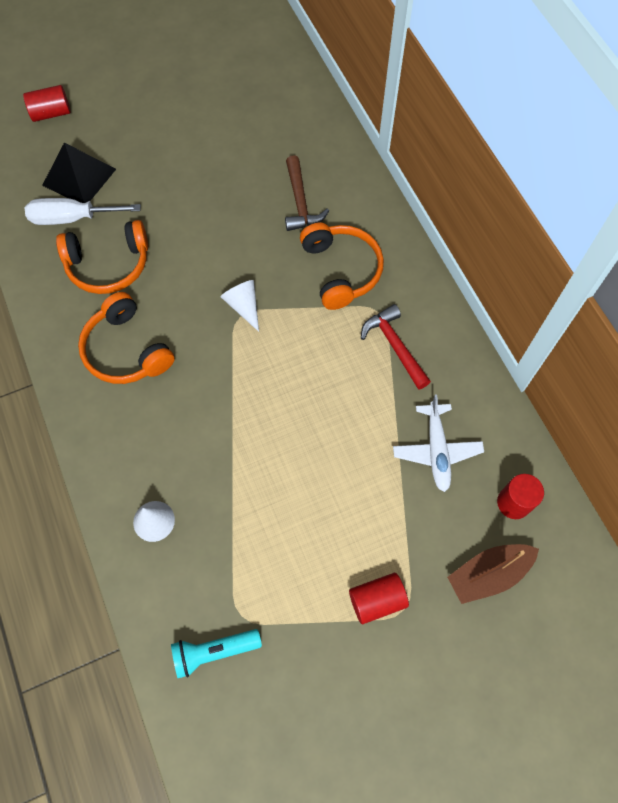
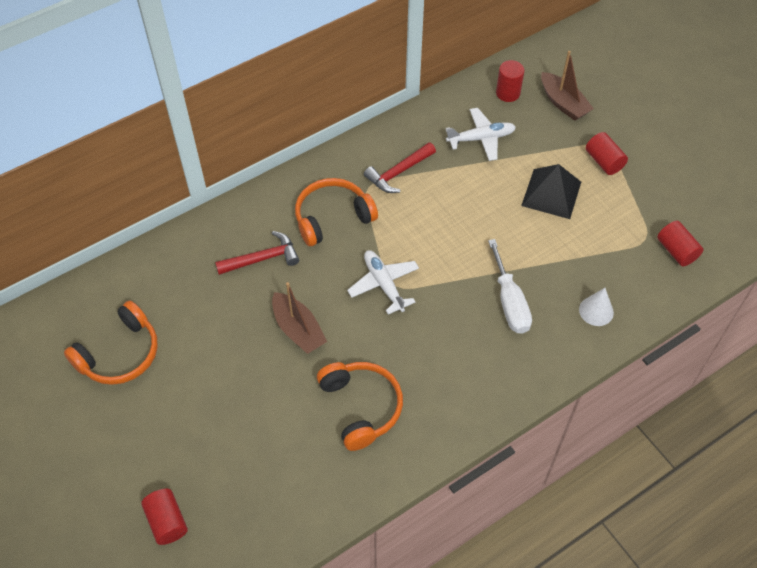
camera: 100 degrees left, 10 degrees down
(72, 218) = (310, 457): white screwdriver -> white screwdriver (509, 302)
(79, 177) = (256, 465): black pyramid -> black pyramid (551, 193)
(126, 350) = (449, 368): orange headphones -> orange headphones (120, 354)
(208, 223) = (298, 330): none -> brown boat
(214, 651) = (676, 251): turquoise flashlight -> red cylinder
(243, 306) = (384, 284): white cone -> white plane
(300, 202) = (262, 259): brown hammer -> red hammer

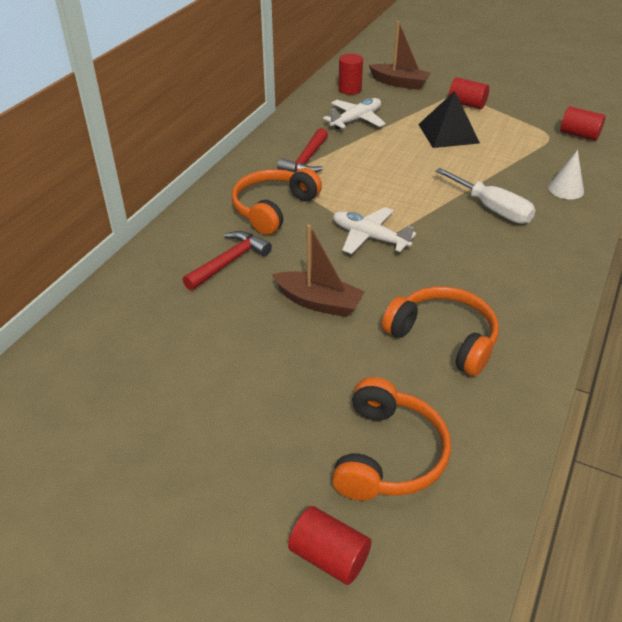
camera: 30 degrees left, 15 degrees down
(120, 354) = (126, 407): orange headphones -> orange headphones (388, 454)

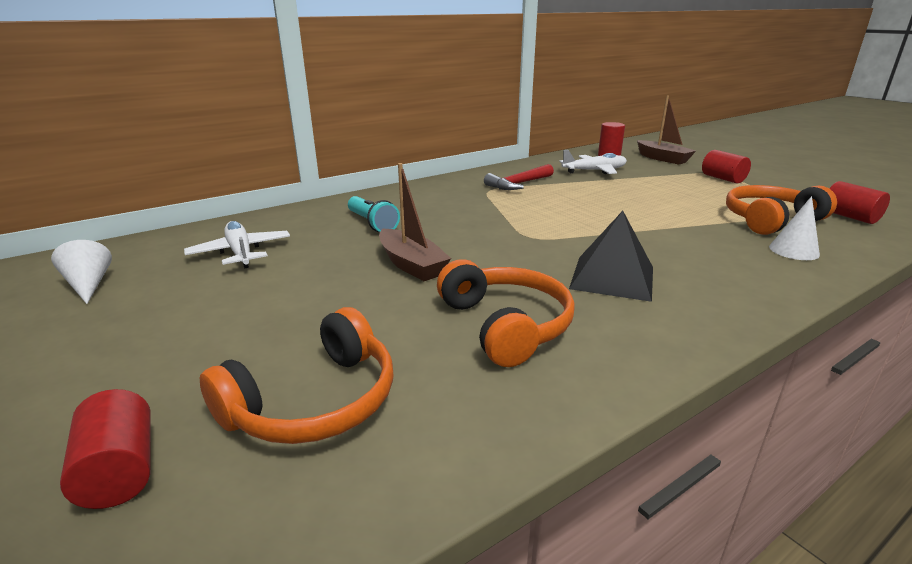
camera: 30 degrees right, 15 degrees down
(57, 438) = (89, 285): none -> white cone
(229, 262) = (372, 223): red hammer -> turquoise flashlight
(273, 208) = (452, 203): orange headphones -> orange headphones (770, 220)
(369, 237) = (517, 236): white plane -> white plane (241, 252)
(448, 133) = (681, 191): black pyramid -> black pyramid (612, 277)
(492, 209) = (679, 246): white screwdriver -> none

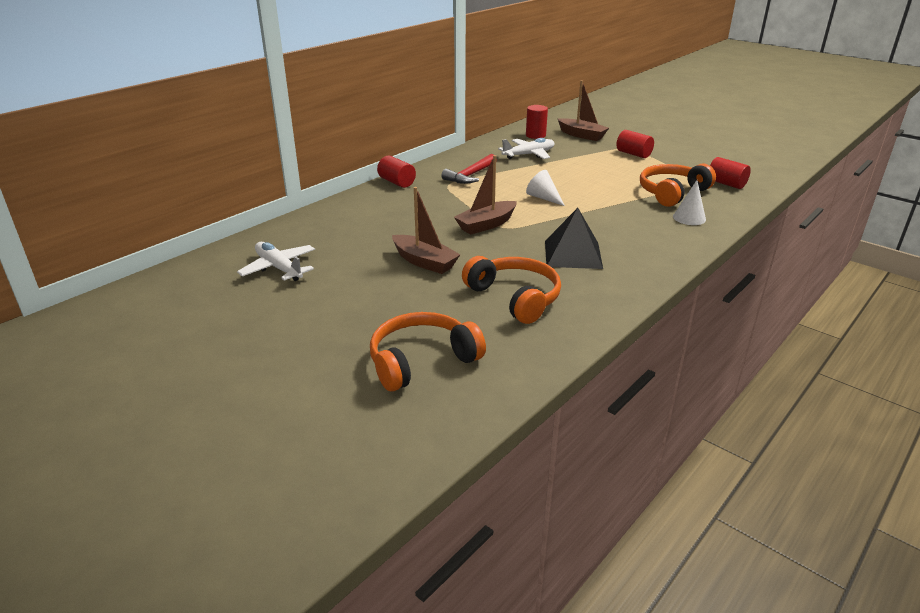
camera: 15 degrees left, 5 degrees up
(89, 285) = (178, 310): white cone -> white cone (543, 198)
(120, 470) = (335, 412): red cylinder -> red cylinder (396, 182)
(315, 401) = (421, 361): orange headphones -> orange headphones turned 150 degrees counterclockwise
(372, 223) = (369, 229): turquoise flashlight -> none
(511, 232) = (486, 225): none -> brown boat

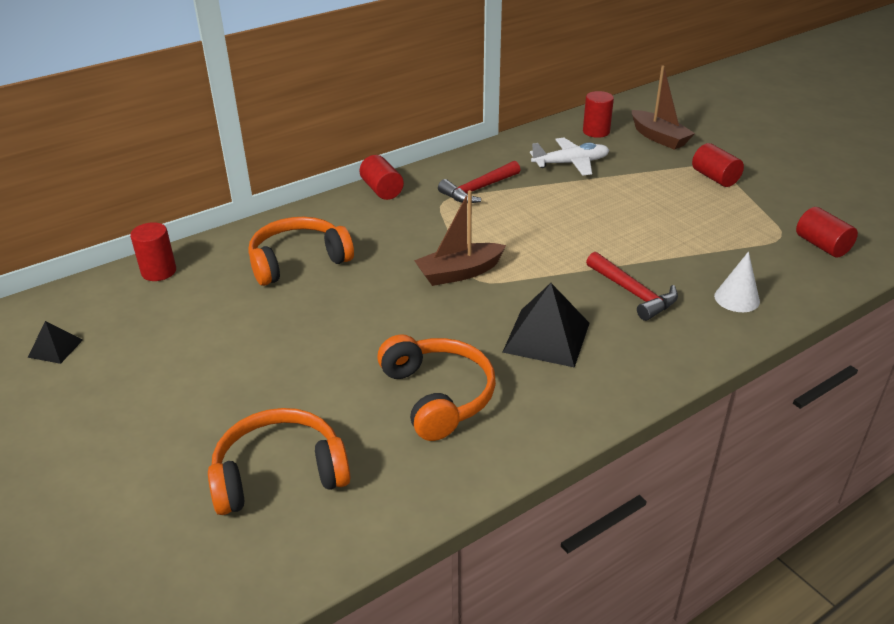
camera: 15 degrees right, 5 degrees up
(182, 309) = (55, 348): none -> black pyramid
(243, 250) = (159, 271): none -> red cylinder
(279, 268) = (185, 305): white plane -> none
(424, 262) = (355, 321): brown boat -> none
(543, 198) = (554, 238): white cone -> none
(617, 222) = (633, 293): none -> red hammer
(672, 193) = (735, 252): orange headphones -> orange headphones (298, 261)

